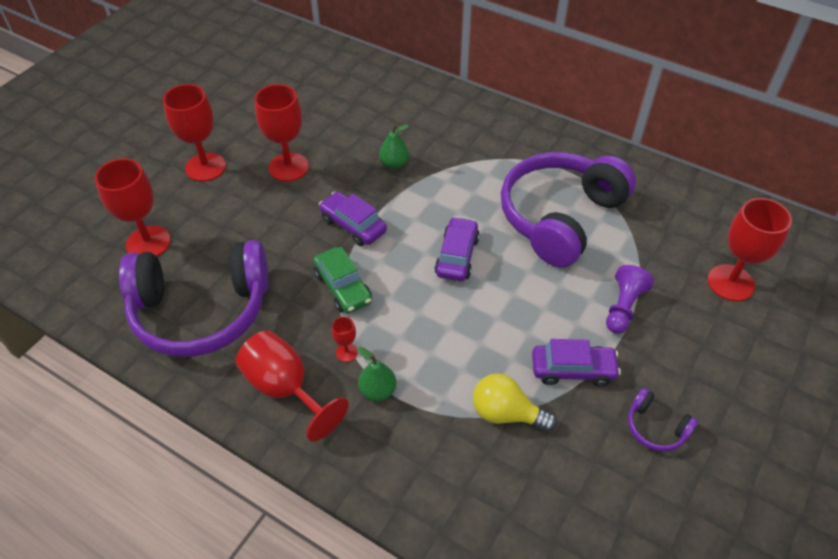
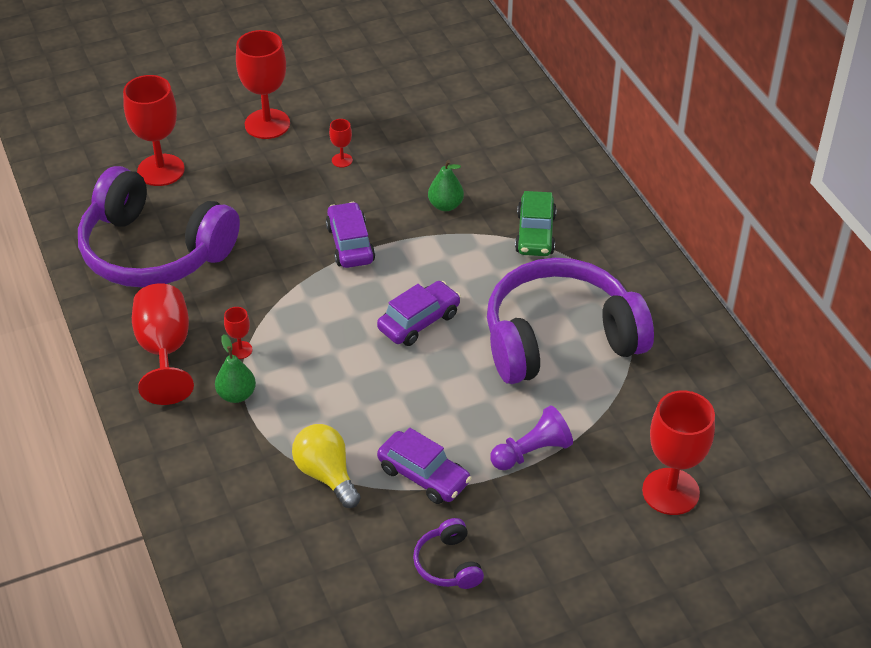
camera: 35 degrees right, 5 degrees down
(288, 167) = (342, 160): red goblet -> red goblet, size x0.45
(343, 287) = (289, 294): green car -> green car (535, 234)

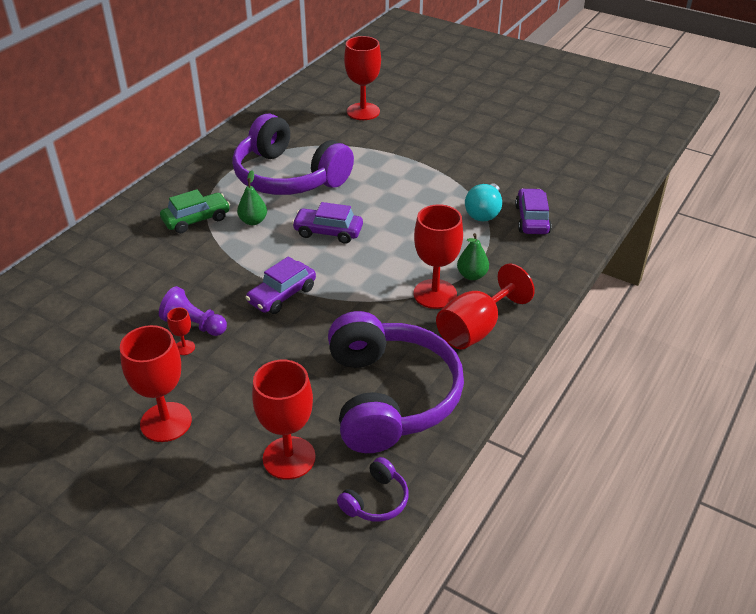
camera: 125 degrees left, 5 degrees down
(240, 350) = (435, 294): red goblet -> red goblet, size x2.23
(326, 475) = (484, 213): yellow light bulb -> turquoise light bulb
(423, 475) = (443, 182): purple car -> purple car (532, 219)
(445, 205) = (198, 269): green pear -> green pear (253, 221)
(448, 564) = (486, 153): purple headphones -> purple headphones (376, 500)
(532, 452) = (385, 156): purple pawn -> purple pawn (194, 324)

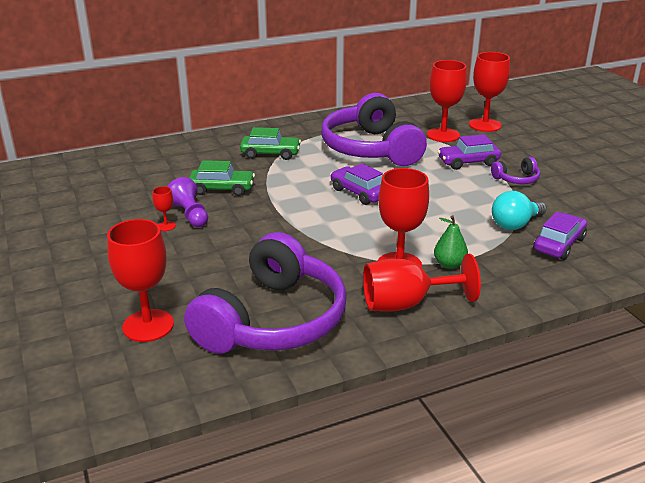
camera: 35 degrees right, 10 degrees down
(166, 422) = (98, 265): red goblet -> red goblet (443, 135)
(193, 281) = (222, 189): none -> green car
(253, 221) = (310, 167): green pear -> none
(282, 295) = (274, 220): purple car -> purple car (468, 162)
(376, 500) = (173, 386): purple headphones -> purple headphones (516, 179)

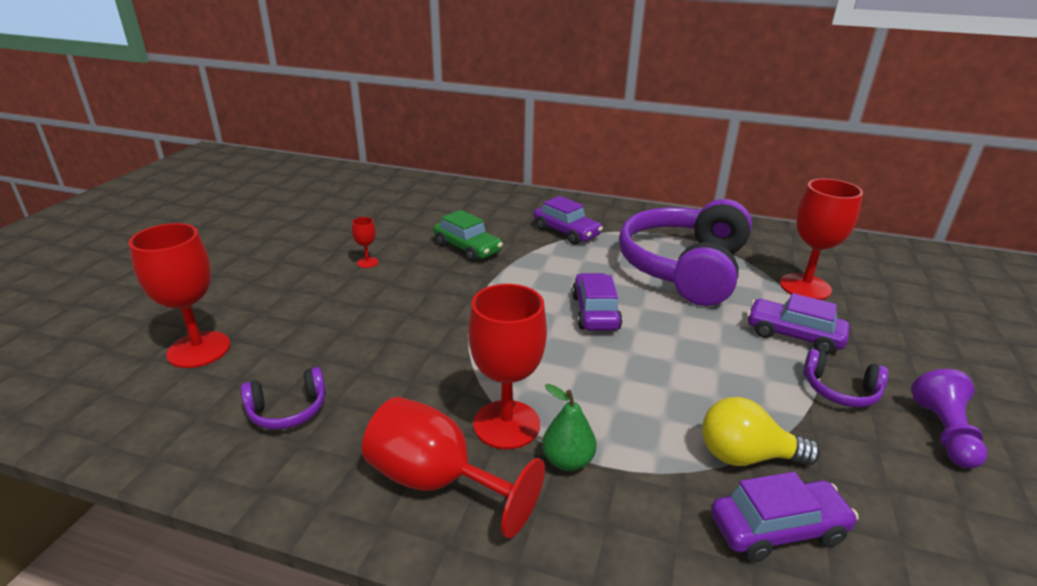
camera: 40 degrees right, 0 degrees up
(190, 215) = (402, 261): purple pawn -> purple pawn (944, 433)
(270, 154) = (566, 232): green car -> purple car
(273, 320) = (288, 410): purple headphones -> purple headphones, size x0.40
(485, 125) = (889, 297): red goblet -> none
(515, 224) = (746, 456): turquoise light bulb -> yellow light bulb

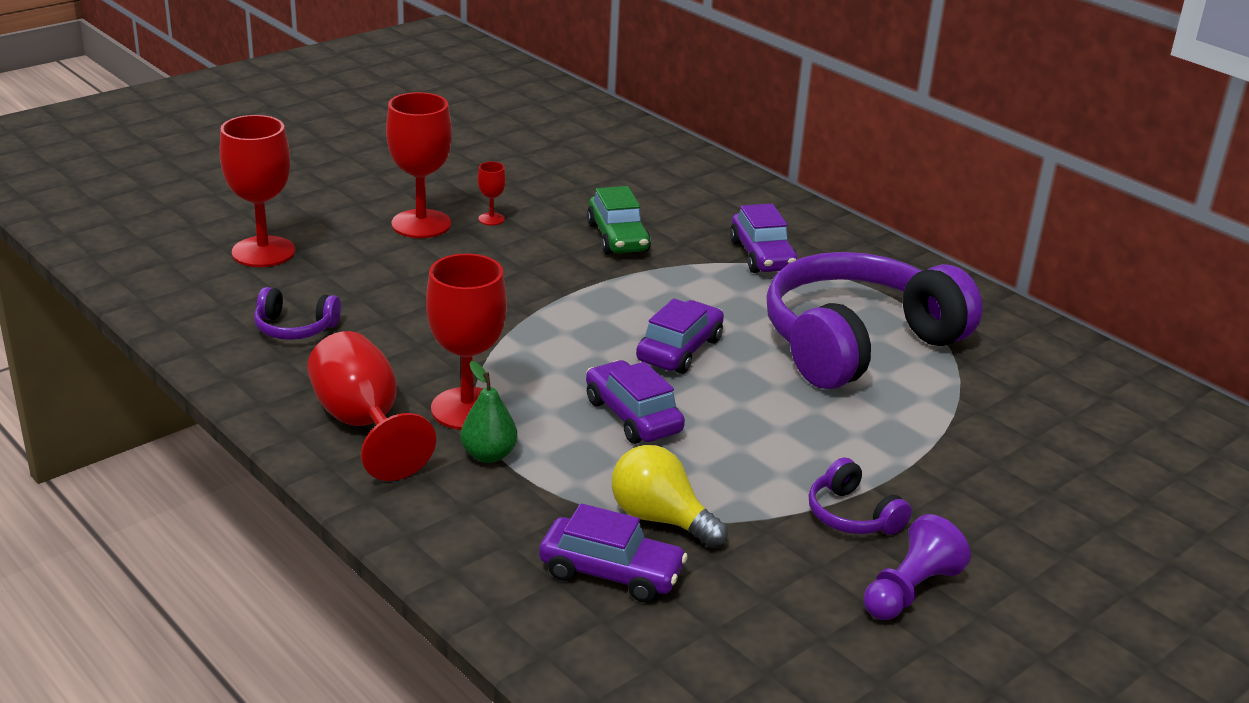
camera: 30 degrees right, 0 degrees up
(793, 335) = (884, 453): purple car -> purple car (632, 416)
(805, 287) = (989, 415): red goblet -> red goblet (421, 224)

